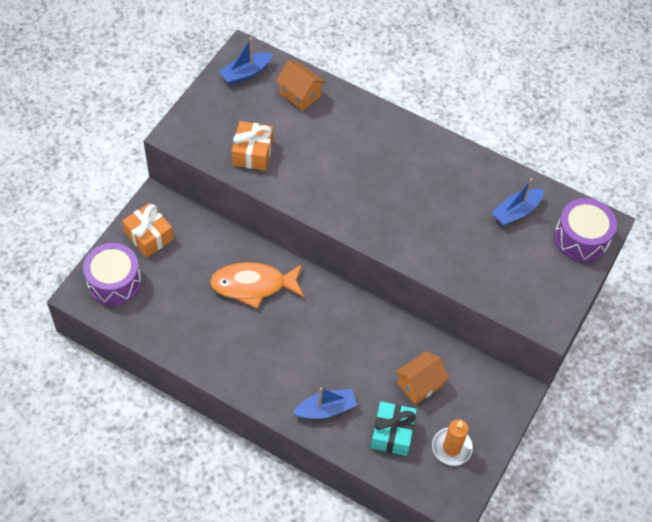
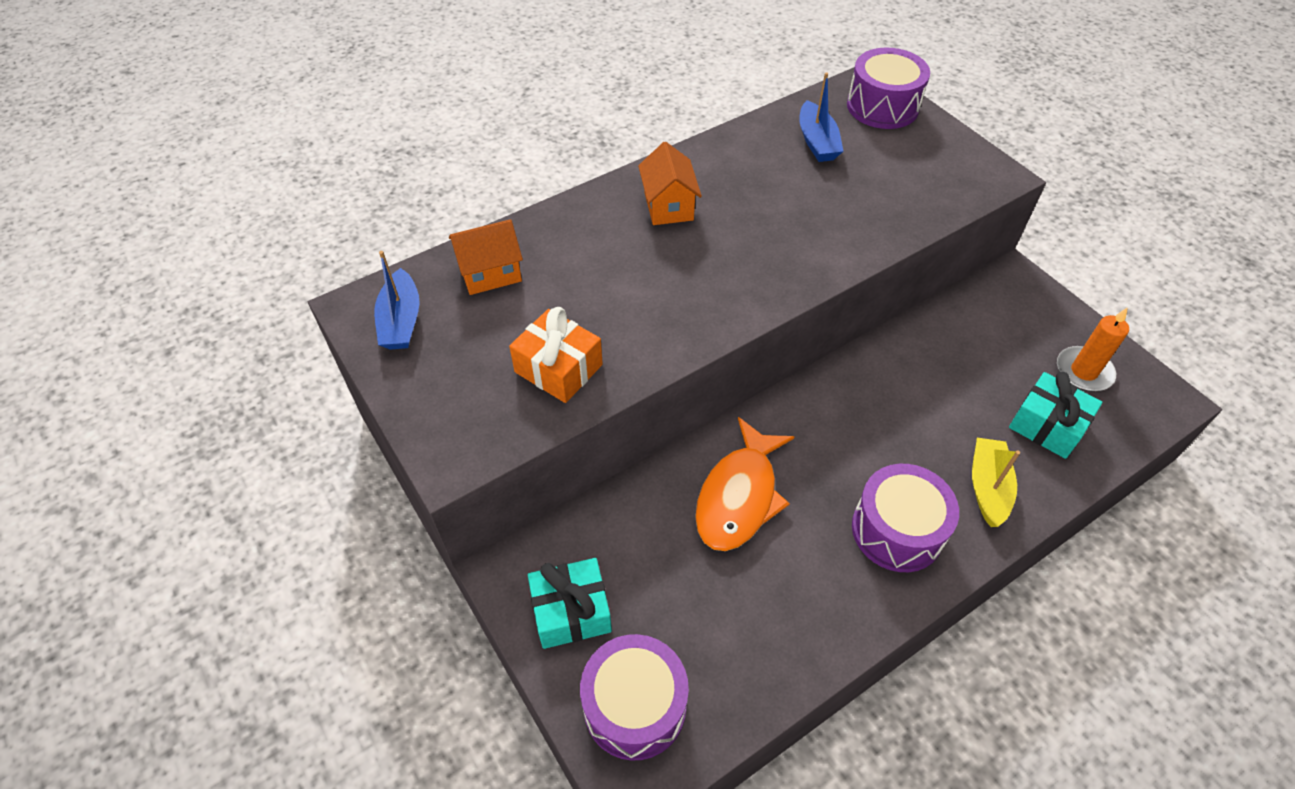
camera: 60 degrees left, 5 degrees down
(149, 236) = (571, 611): orange gift -> turquoise gift
(271, 369) = (897, 530): none -> purple drum
(326, 409) = (988, 487): blue boat -> yellow boat
(419, 385) = (979, 367): orange house -> orange house (668, 206)

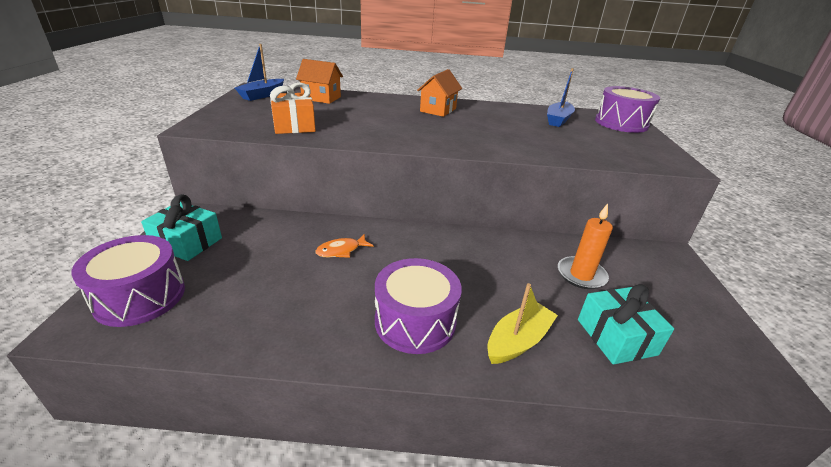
camera: 35 degrees right, 20 degrees down
(739, 496) = (341, 250): orange fish -> orange fish, size x0.48
(1083, 371) = (688, 325): orange candle -> orange candle (581, 275)

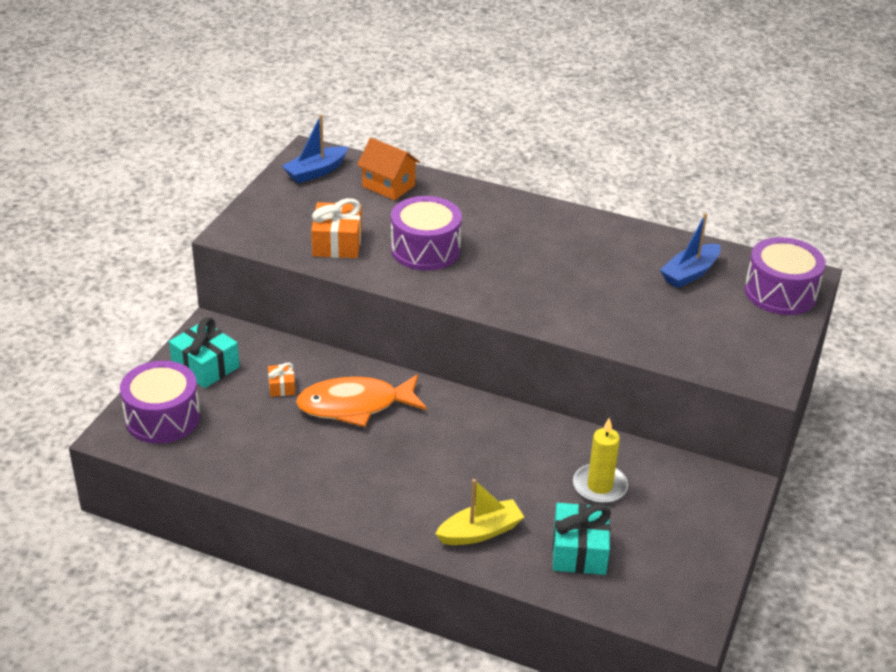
camera: 20 degrees right, 5 degrees up
(267, 247) = (282, 386): none -> orange gift
(341, 250) = (355, 405): orange fish -> orange fish, size x2.06
(415, 321) = (395, 493): purple drum -> purple drum (425, 249)
(438, 110) = (532, 231): orange house -> none
(581, 275) = (599, 486): orange candle -> yellow candle

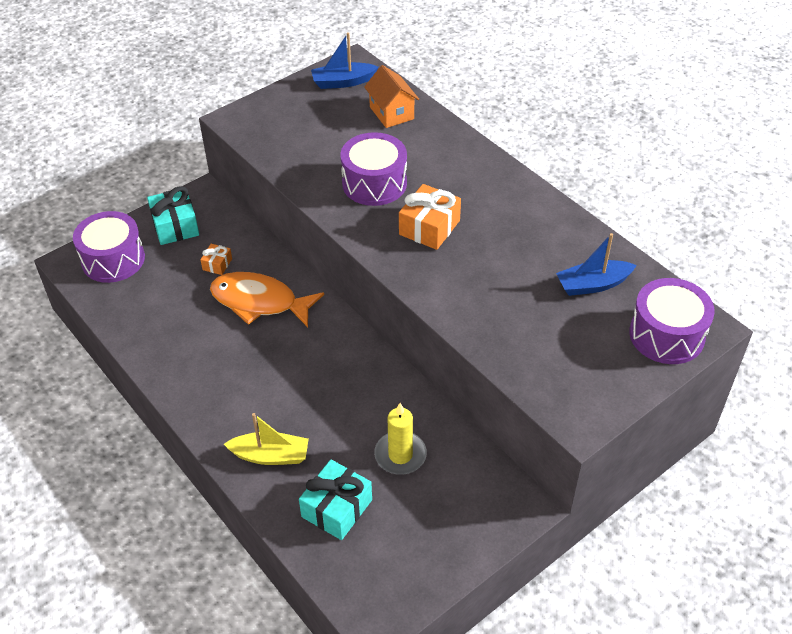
camera: 30 degrees right, 10 degrees up
(337, 243) = (308, 154): orange gift -> orange gift (429, 227)

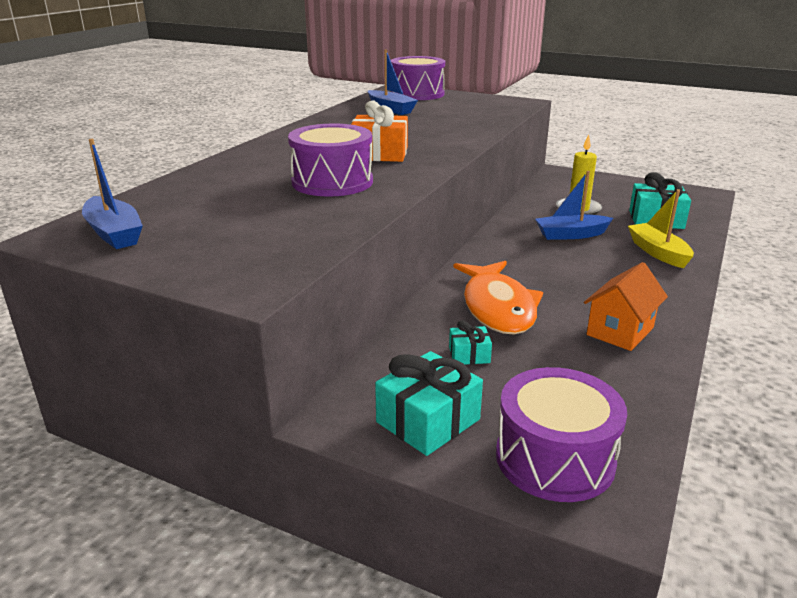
camera: 115 degrees left, 20 degrees down
(217, 264) = (469, 355): orange gift -> turquoise gift
(345, 412) = (571, 235): none -> blue boat
(391, 113) = (185, 195): orange house -> orange house (620, 331)

